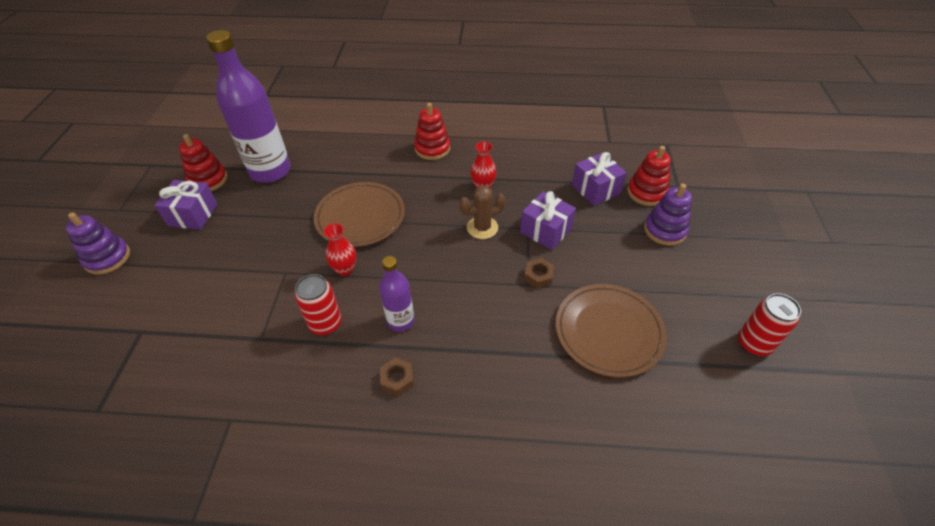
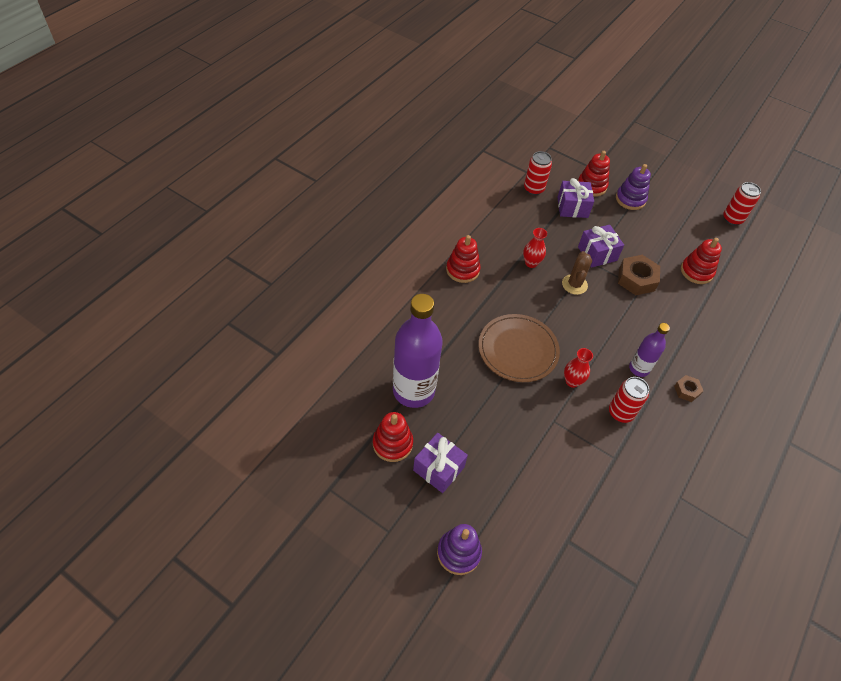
camera: 65 degrees left, 5 degrees up
(538, 276) = (636, 279): brown nut -> brown nut, size x1.80
(589, 154) = (533, 189): none -> red can
(608, 331) = (696, 271): brown plate -> red stacking toy

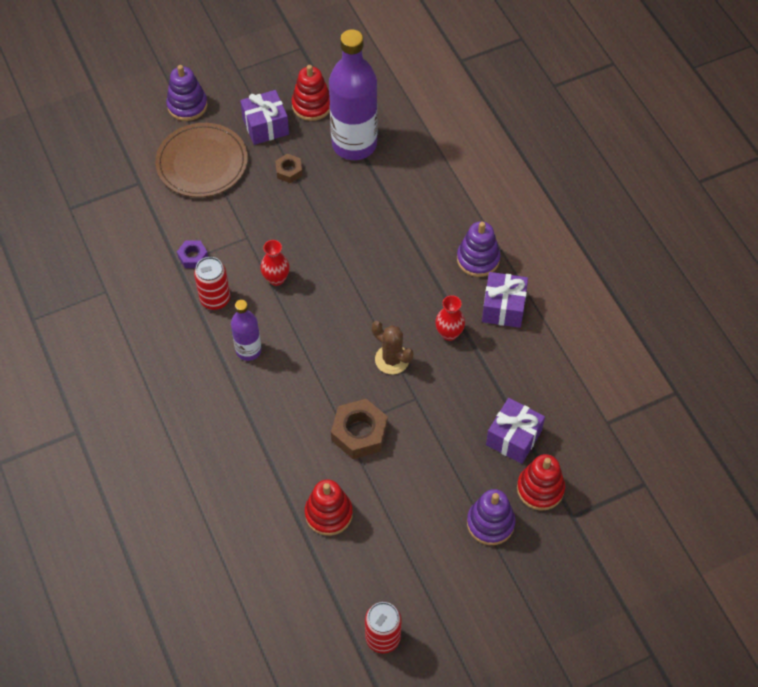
camera: 125 degrees right, 5 degrees up
(462, 270) = (478, 259): red stacking toy -> purple stacking toy
(518, 350) = (343, 253): brown plate -> brown plate (202, 163)
(533, 189) = (570, 411): red can -> none
(597, 254) = (422, 415): purple gift -> purple gift (503, 308)
(600, 450) = (193, 257): none -> purple nut
(686, 390) = (194, 378): brown nut -> brown nut (289, 171)

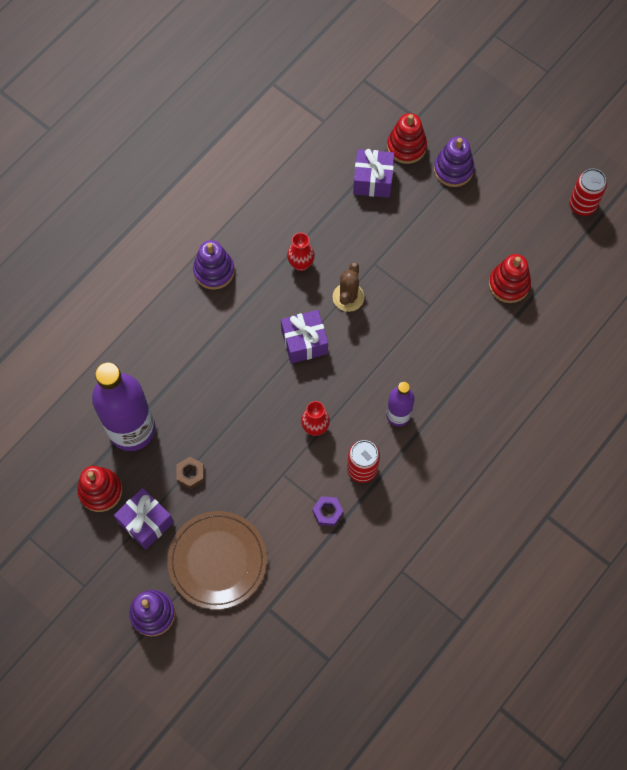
camera: 115 degrees left, 10 degrees up
(359, 433) = (428, 292): brown nut -> none
(503, 308) = (254, 232): purple gift -> purple gift (304, 342)

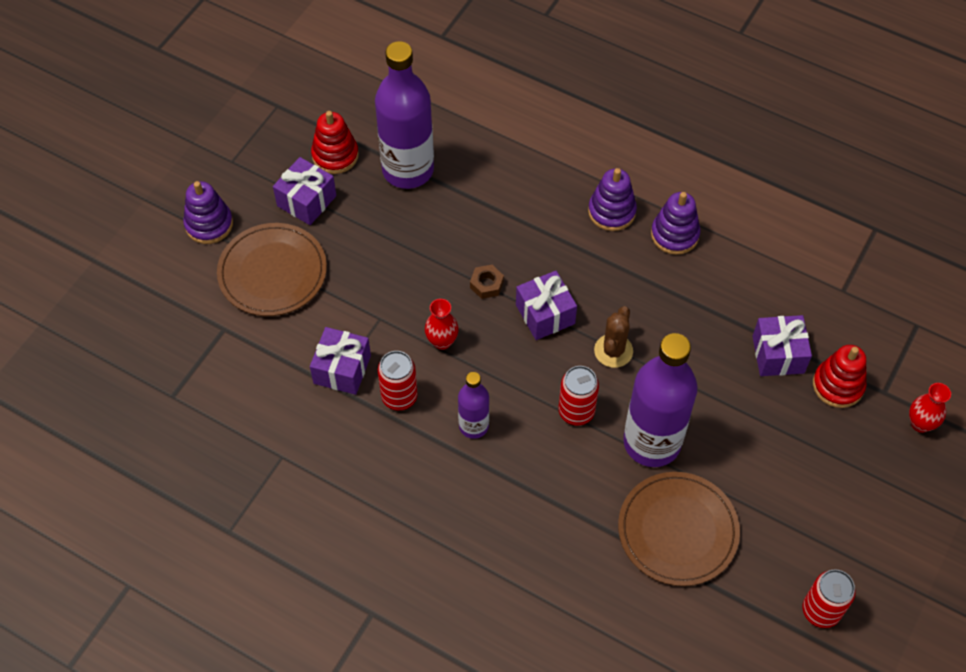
camera: 80 degrees right, 10 degrees down
(190, 474) = (366, 231): brown nut -> brown nut (486, 284)
(301, 264) = (643, 295): red vase -> red vase (920, 424)
(327, 512) = (342, 369): purple nut -> purple gift
(348, 297) = (613, 351): brown cactus -> brown cactus turned 75 degrees counterclockwise
(398, 335) = (576, 412): none -> red can
(433, 286) = (652, 442): none -> purple bottle
(453, 169) = (823, 444): purple stacking toy -> purple stacking toy (674, 235)
(509, 284) = (678, 530): red stacking toy -> brown plate

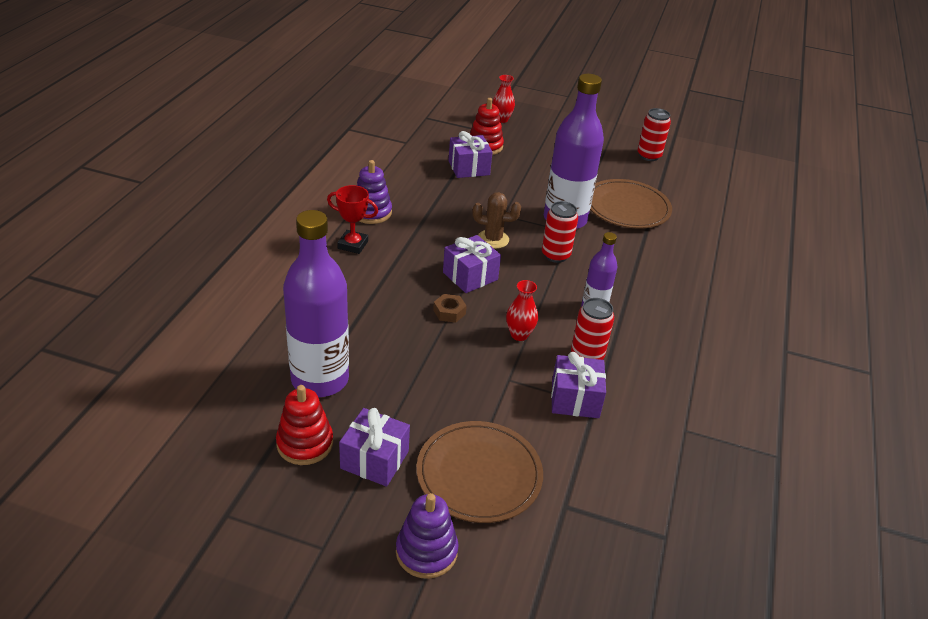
camera: 105 degrees left, 20 degrees down
(611, 211) = (353, 245): purple stacking toy -> red trophy

